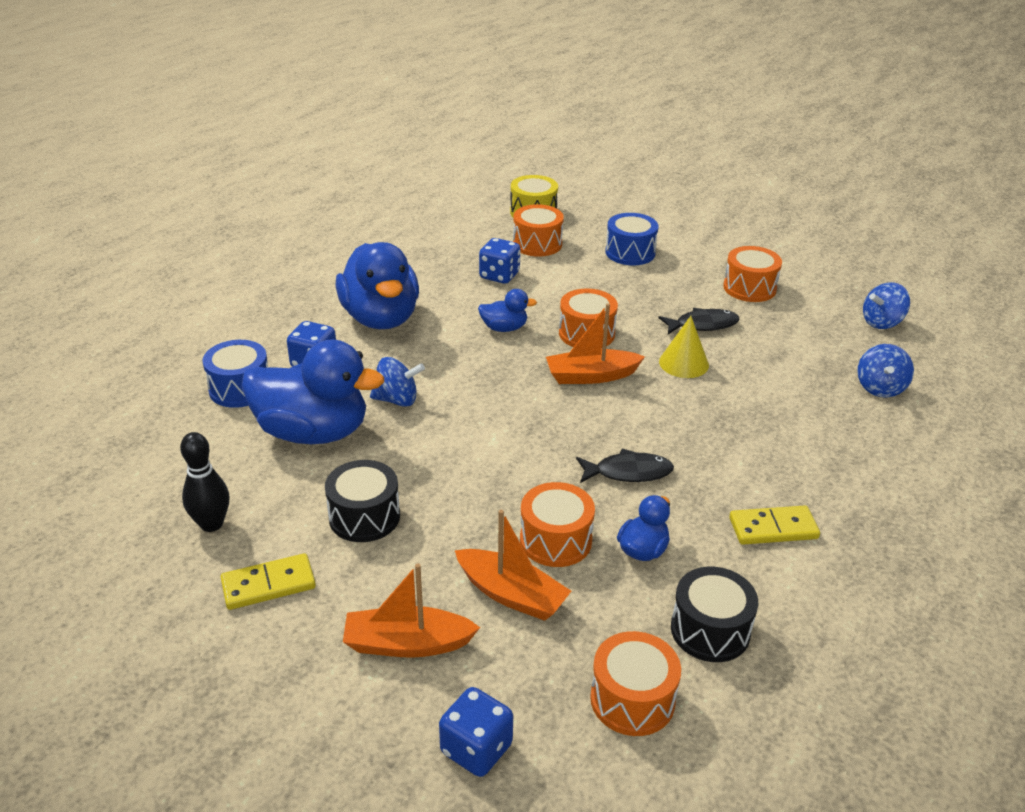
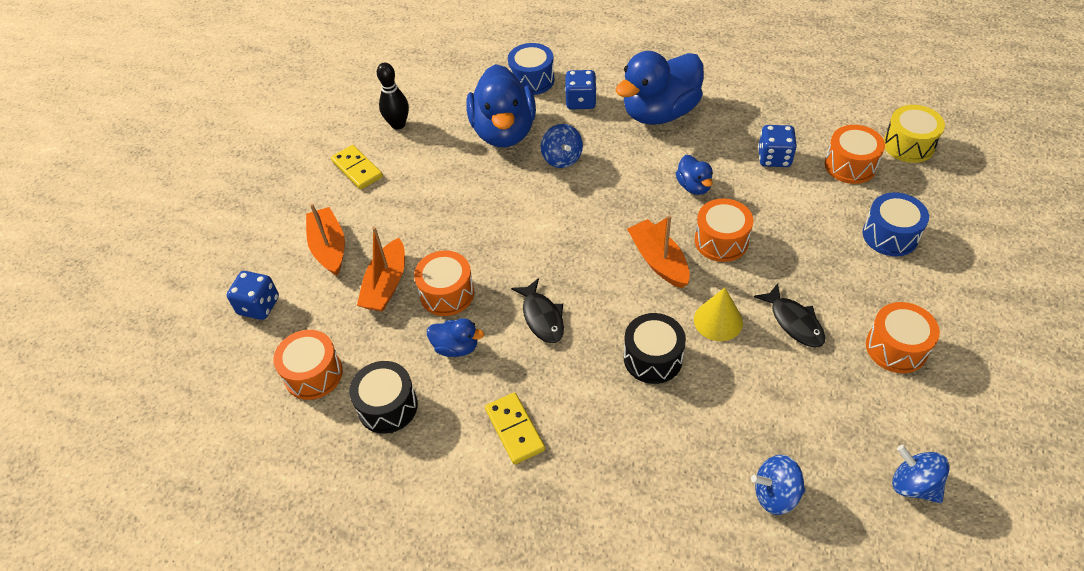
camera: 75 degrees right, 15 degrees up
(364, 517) = (431, 188): black drum -> black drum (653, 358)

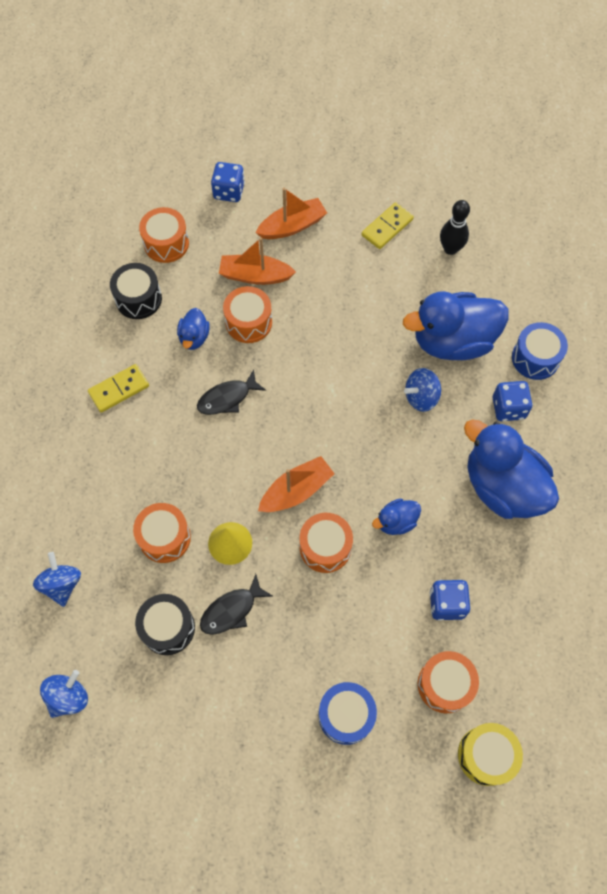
camera: 80 degrees right, 15 degrees up
(653, 358) = (188, 489): black drum -> black drum (168, 628)
(896, 348) = (206, 702): orange drum -> orange drum (164, 537)

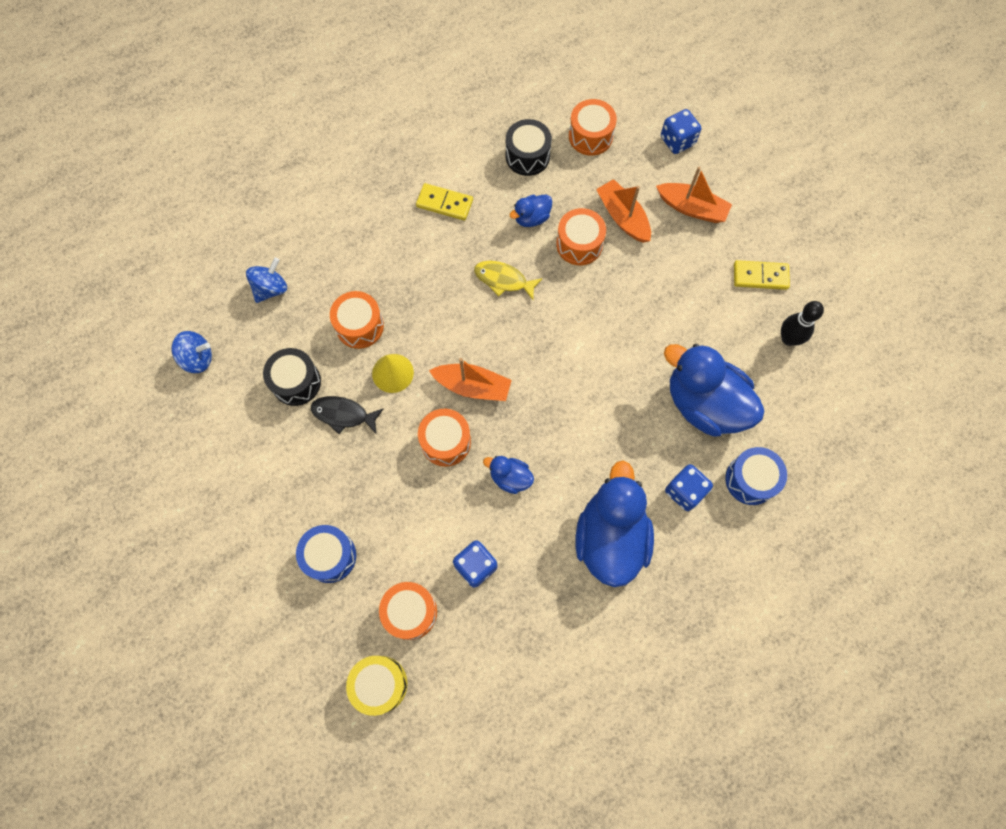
camera: 50 degrees right, 5 degrees up
(227, 398) = (503, 280): black fish -> yellow fish
(421, 397) = (632, 417): blue spinning top -> none

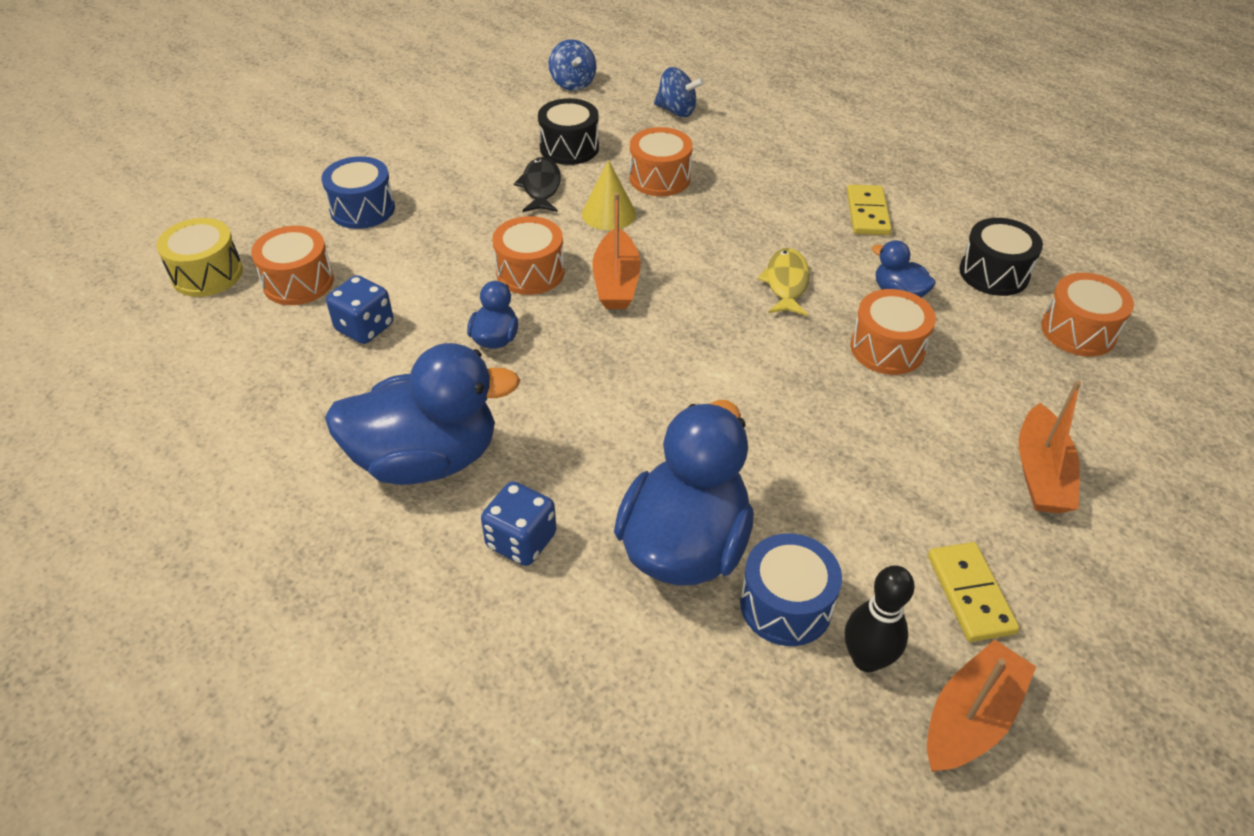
camera: 75 degrees right, 25 degrees down
(623, 217) = (964, 389): orange boat -> orange boat (970, 718)
(677, 141) = (1154, 435): blue dice -> none
(750, 480) = (565, 635): blue drum -> blue drum (786, 605)

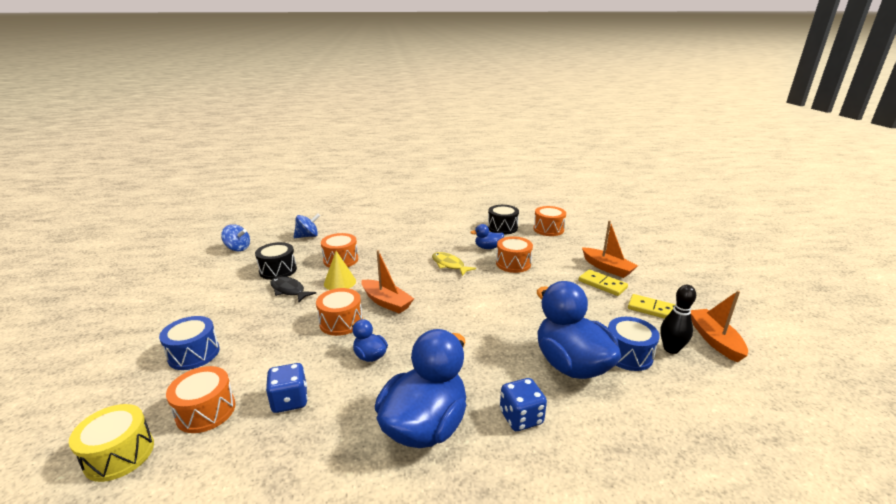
camera: 50 degrees left, 20 degrees down
(867, 213) = (437, 232): yellow domino -> yellow domino (602, 284)

